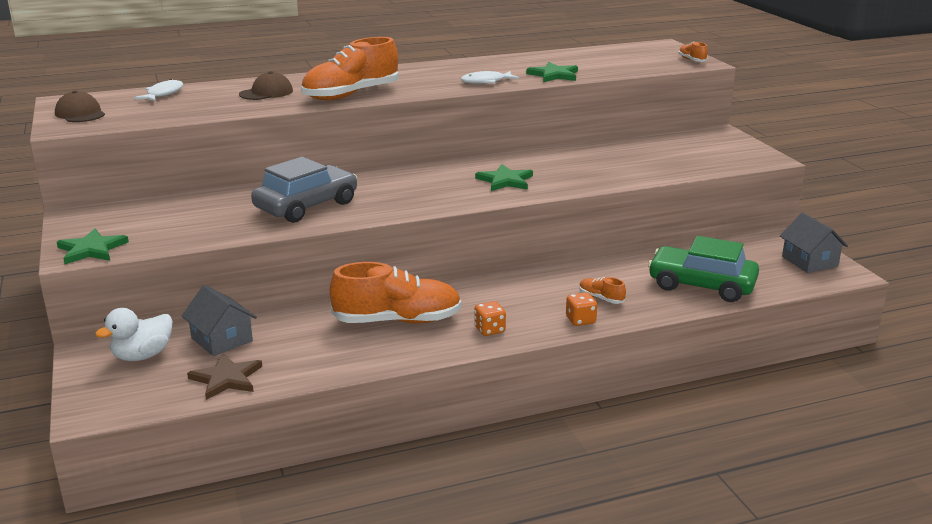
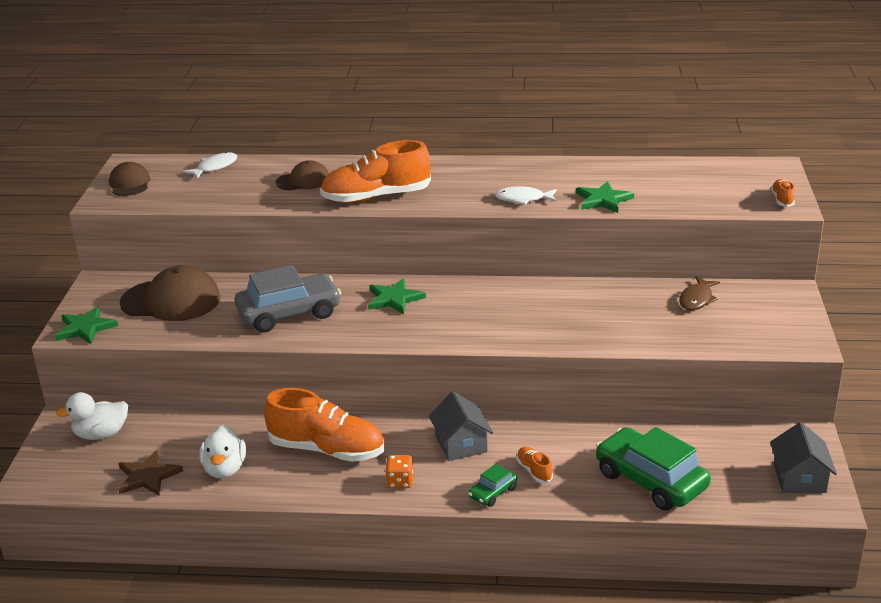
camera: 25 degrees right, 5 degrees up
(171, 215) = (171, 300): none -> brown cap
(222, 339) = (170, 433): grey house -> grey house (461, 444)
(306, 356) = (225, 469): none -> white duck
(505, 180) = (496, 318): green star -> green star (394, 299)
(580, 320) = (492, 493): orange dice -> green car
(656, 146) = (697, 299): none -> brown fish

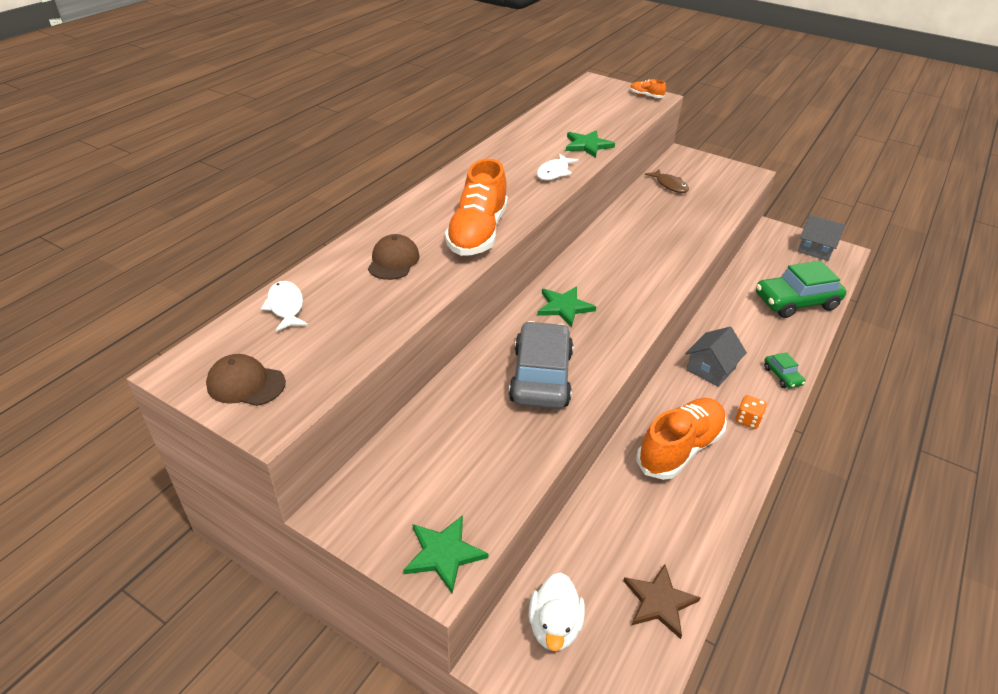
camera: 65 degrees left, 10 degrees up
(171, 300) = (441, 456): brown cap -> none
(225, 469) = (676, 532): white duck -> none
(461, 444) = (711, 369): grey house -> grey house turned 60 degrees counterclockwise
(534, 471) = (763, 346): orange shoe -> none

